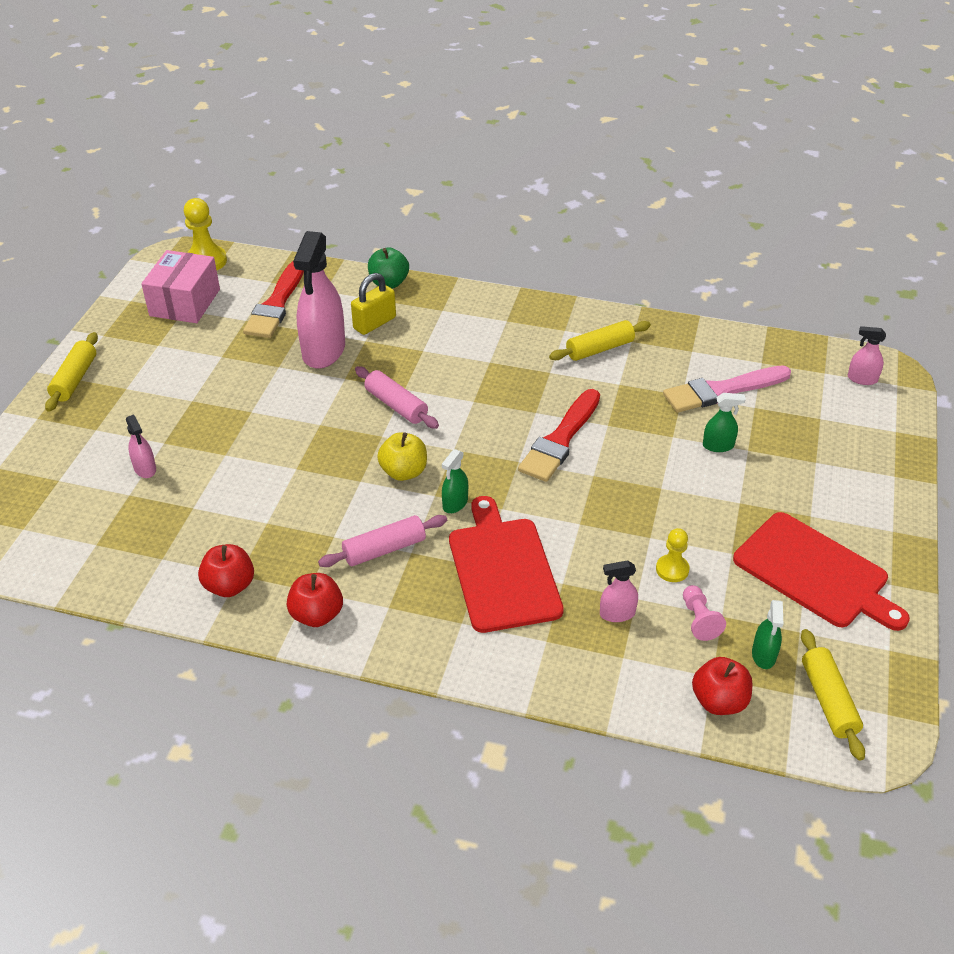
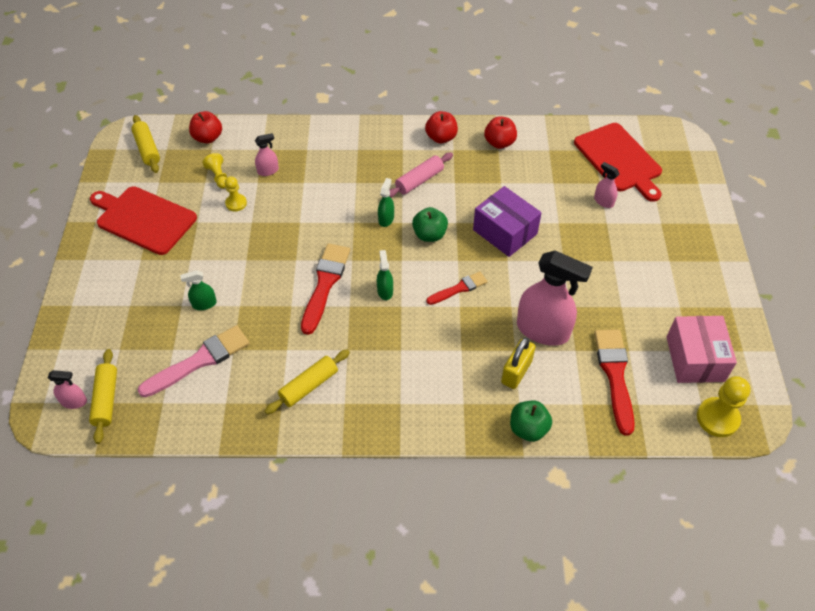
camera: 165 degrees right, 10 degrees up
(75, 379) = (713, 260): yellow rolling pin -> yellow rolling pin (106, 399)
(302, 456) = (505, 232): none -> purple box
(324, 351) = (543, 330): pink spray bottle -> pink spray bottle turned 120 degrees clockwise
(396, 405) = (459, 288): pink rolling pin -> red brush
(404, 472) = (429, 235): yellow apple -> green apple
(502, 570) = (342, 182): red cutting board -> red cutting board (619, 159)
(699, 620) = (218, 176): pink pawn -> yellow pawn
(763, 655) = (181, 165): green spray bottle -> green spray bottle (385, 291)

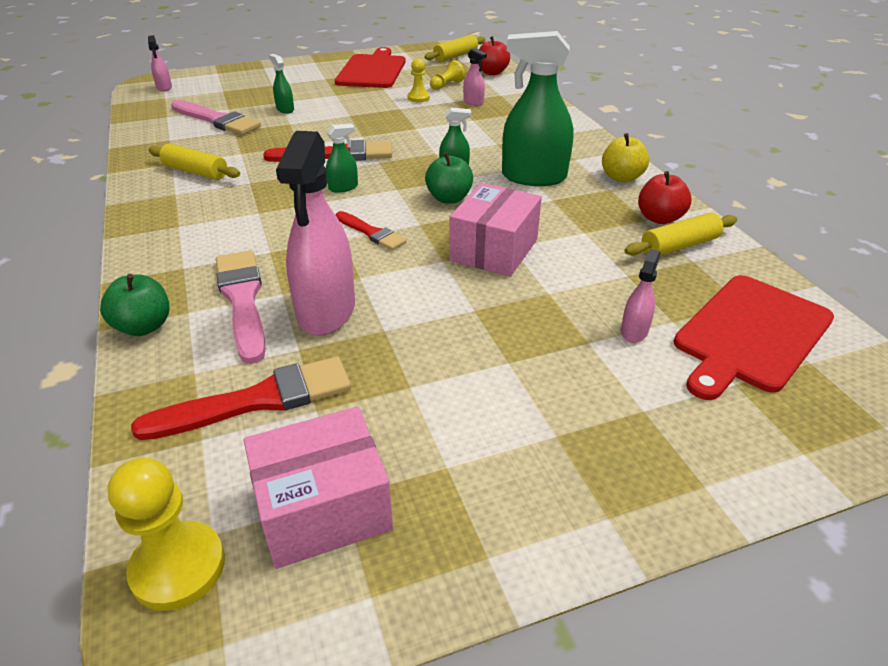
camera: 70 degrees right, 15 degrees down
(106, 399) = (167, 97): yellow rolling pin -> yellow rolling pin (679, 246)
(419, 180) = (533, 177): pink rolling pin -> green spray bottle
(441, 137) = (621, 177): red apple -> yellow apple
(505, 232) = (494, 250): purple box -> pink box
(516, 372) = (243, 300): yellow padlock -> pink brush

